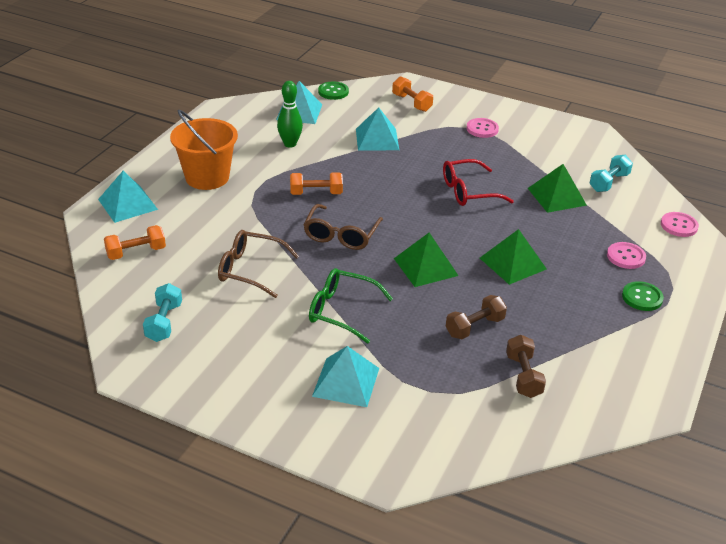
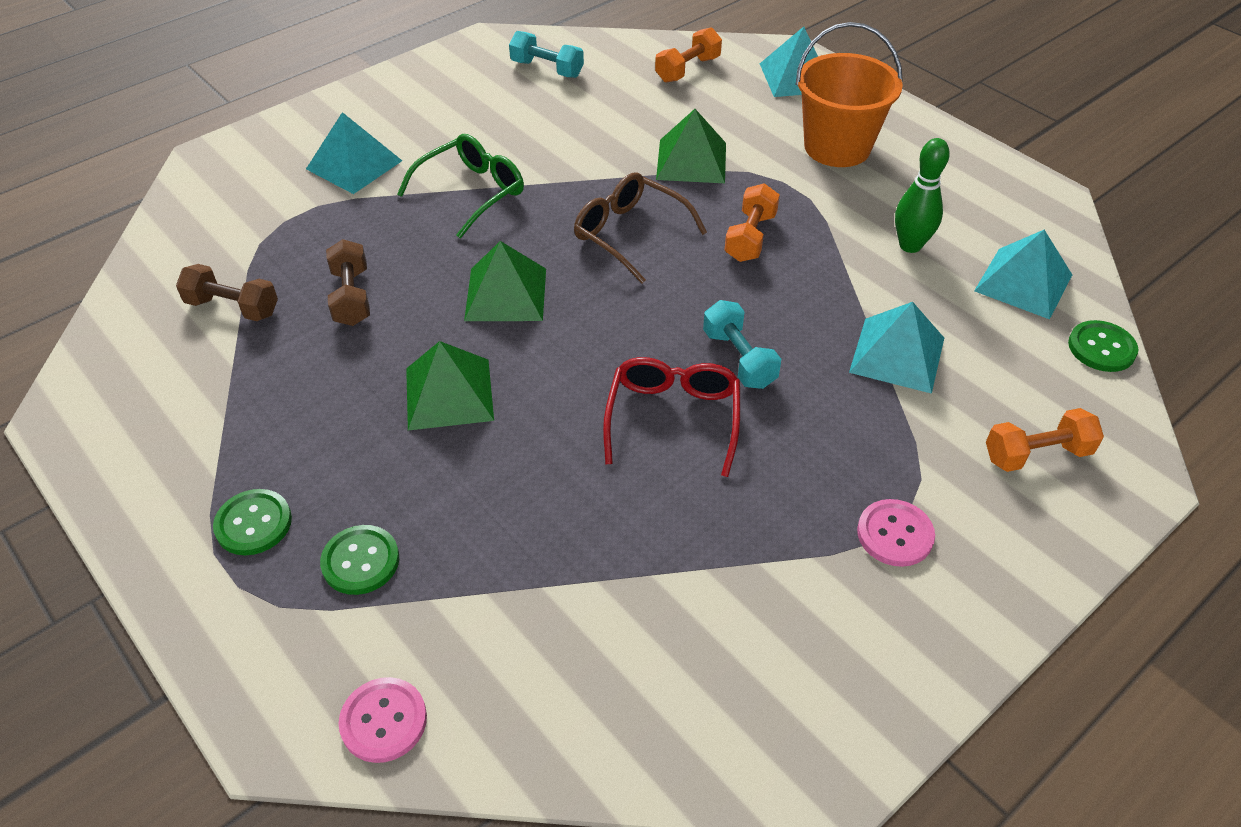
camera: 115 degrees right, 10 degrees up
(136, 252) = (687, 69): orange dumbbell -> orange dumbbell turned 45 degrees clockwise
(250, 270) = (601, 141): brown glasses -> none
(556, 196) = (594, 547): green pyramid -> green pyramid (691, 161)
(609, 182) = (596, 674): turquoise dumbbell -> turquoise dumbbell (739, 359)
(626, 257) = (360, 561): pink button -> green button

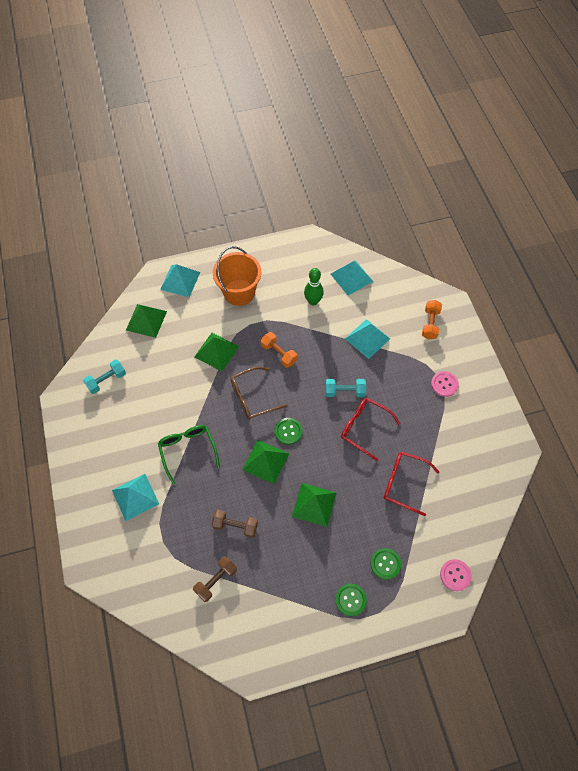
camera: 65 degrees left, 15 degrees up
(579, 533) = (403, 483): none -> red glasses
(687, 69) = (146, 320): orange dumbbell -> green pyramid
(1101, 348) = (394, 275): green button -> green button (288, 431)

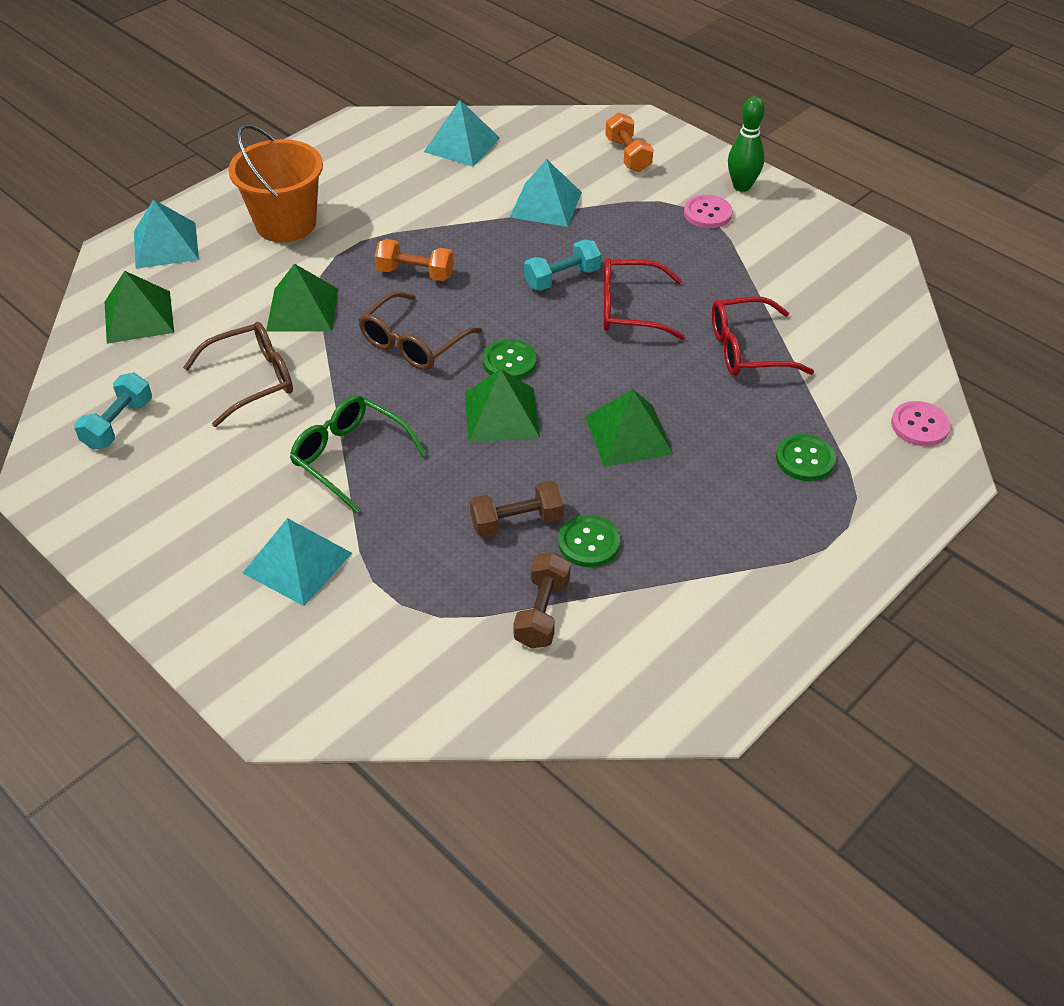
camera: 30 degrees left, 15 degrees down
(172, 383) = (252, 380): none -> brown glasses
(313, 301) = (422, 192): green bowling pin -> green bowling pin (742, 186)
(350, 600) = (790, 530): green button -> green button (588, 543)

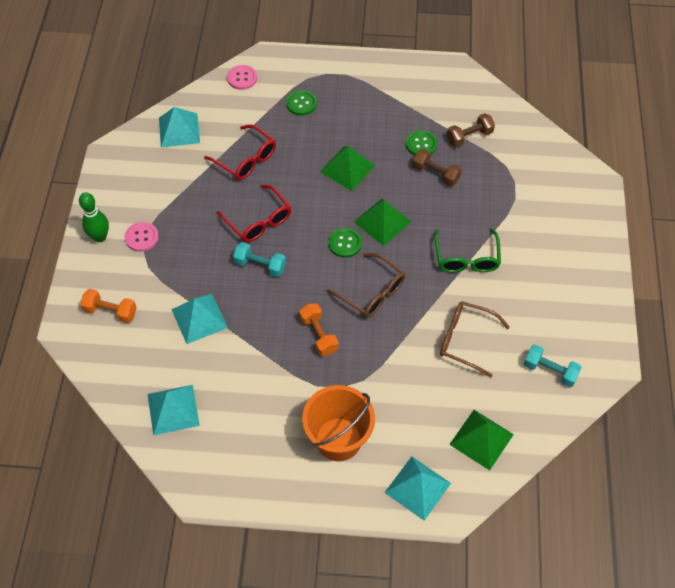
camera: 130 degrees left, 10 degrees up
(118, 424) = (550, 371): turquoise dumbbell -> turquoise dumbbell turned 45 degrees clockwise
(297, 563) = (536, 230): turquoise pyramid -> turquoise pyramid (179, 130)
(302, 309) = (397, 363): green pyramid -> none
(413, 343) = (372, 292): brown glasses -> brown glasses turned 45 degrees clockwise
(628, 155) = (111, 311): orange dumbbell -> orange dumbbell turned 75 degrees clockwise

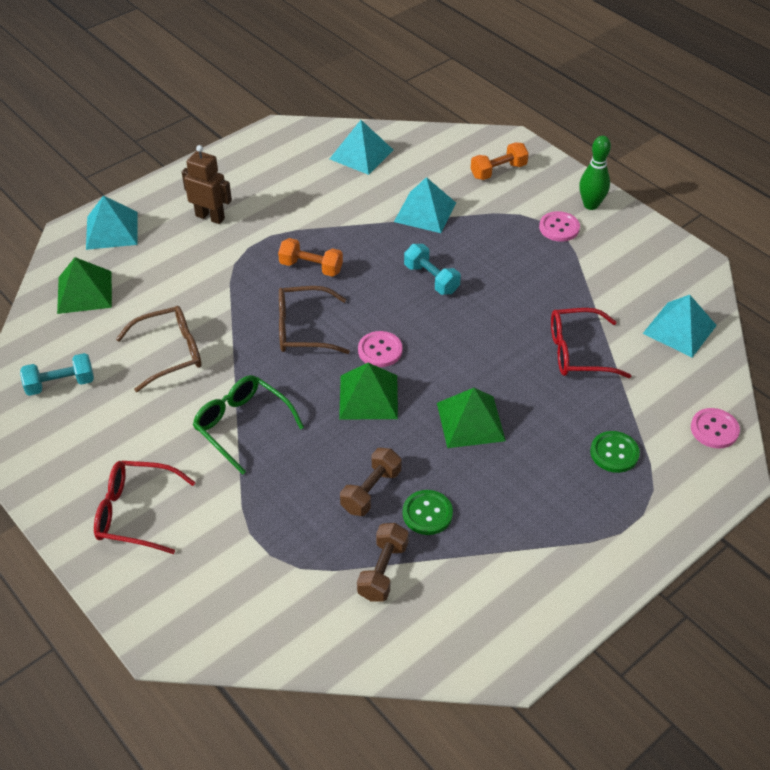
camera: 135 degrees right, 10 degrees down
(259, 221) = (484, 310): red glasses -> red glasses (135, 513)
(260, 265) = (431, 279): turquoise dumbbell -> turquoise dumbbell turned 75 degrees clockwise
(338, 439) = (210, 217): orange bucket -> brown robot
(345, 243) = (380, 350): green button -> pink button
(435, 174) = (371, 491): brown dumbbell -> brown dumbbell turned 45 degrees counterclockwise

